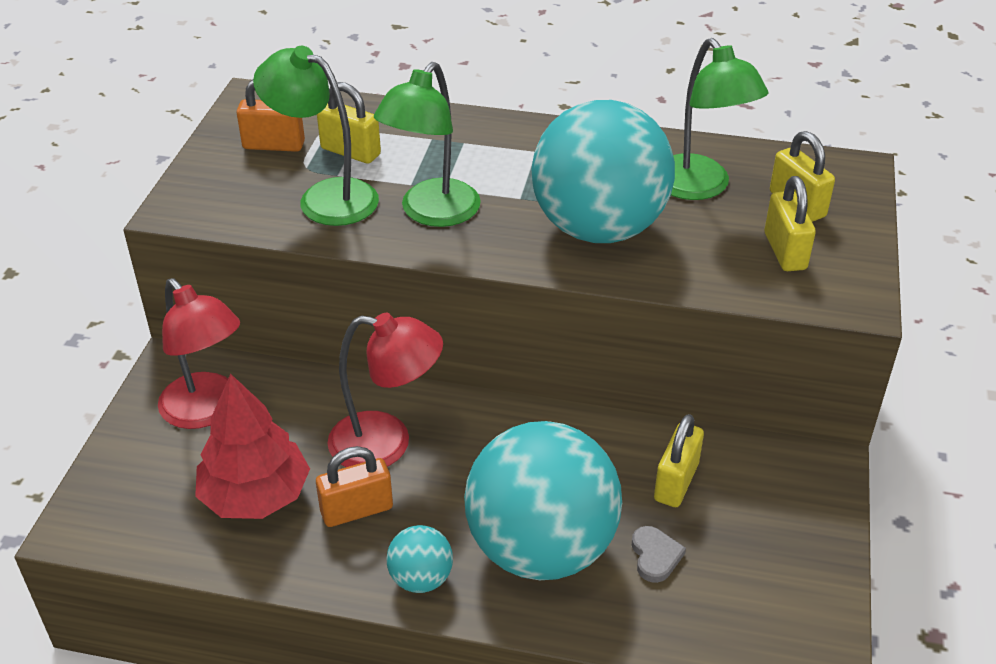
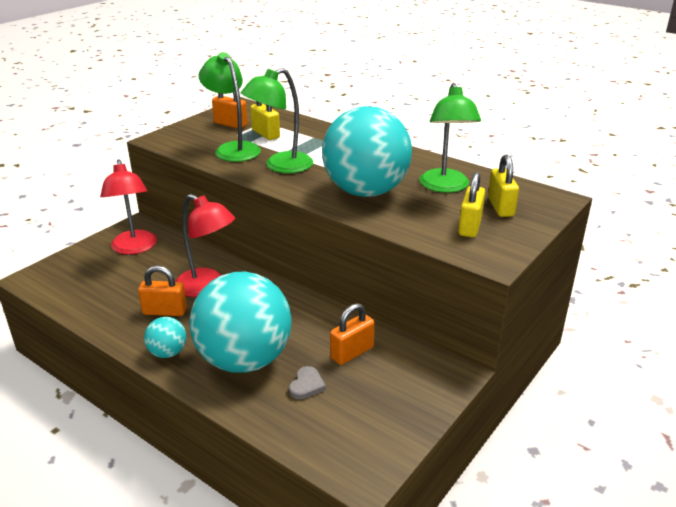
camera: 25 degrees right, 10 degrees down
(255, 495) = (122, 290): red tree -> none
(676, 482) = (352, 352): yellow padlock -> orange padlock

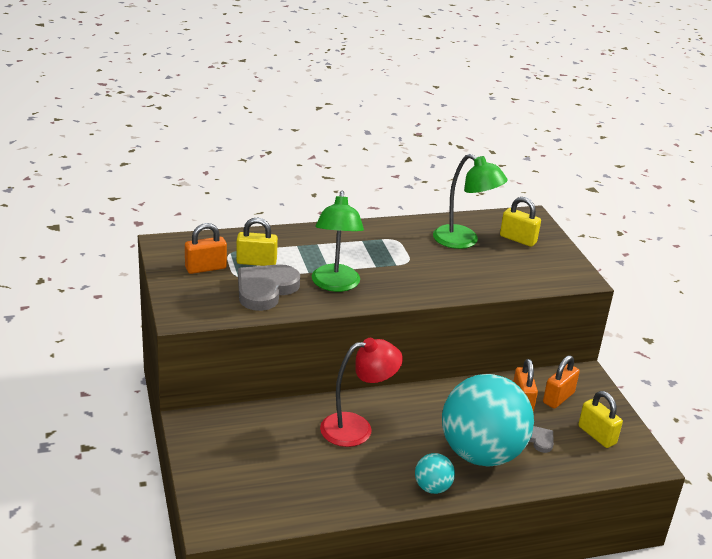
camera: 55 degrees left, 0 degrees up
(134, 248) = (236, 441): red lamp -> none
(165, 311) = (369, 466): orange padlock -> orange padlock (558, 398)
(233, 149) = (265, 290): green lamp -> grey heart
(365, 192) = (431, 273): turquoise ball -> none
(470, 226) = (531, 263): yellow padlock -> yellow padlock (597, 435)

